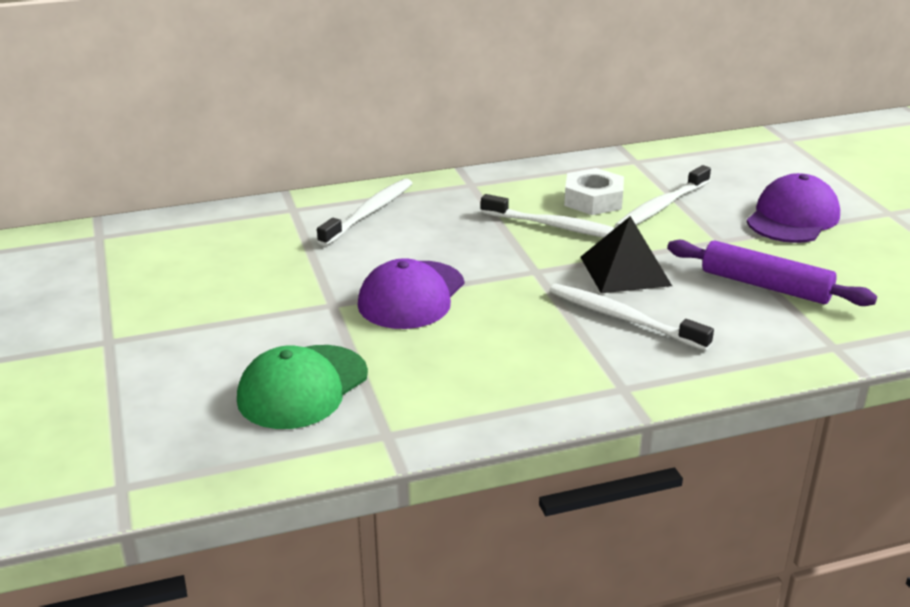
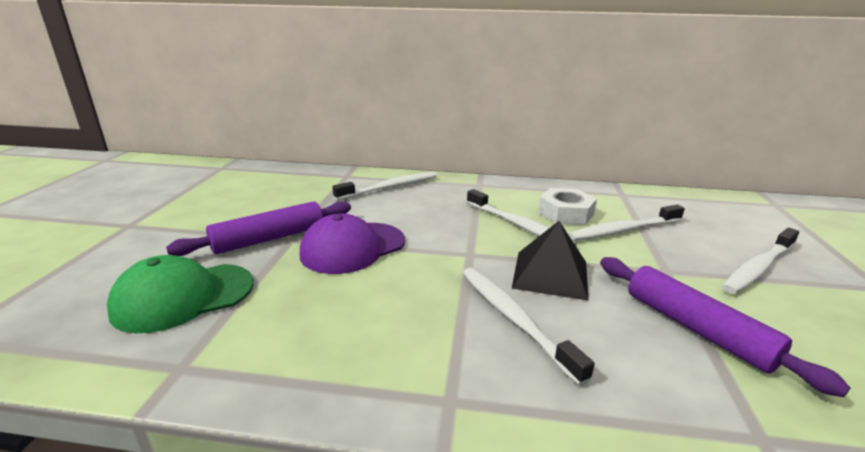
camera: 25 degrees right, 5 degrees down
(307, 310) = (269, 238): none -> purple rolling pin
(792, 217) = (758, 268): purple cap -> white toothbrush

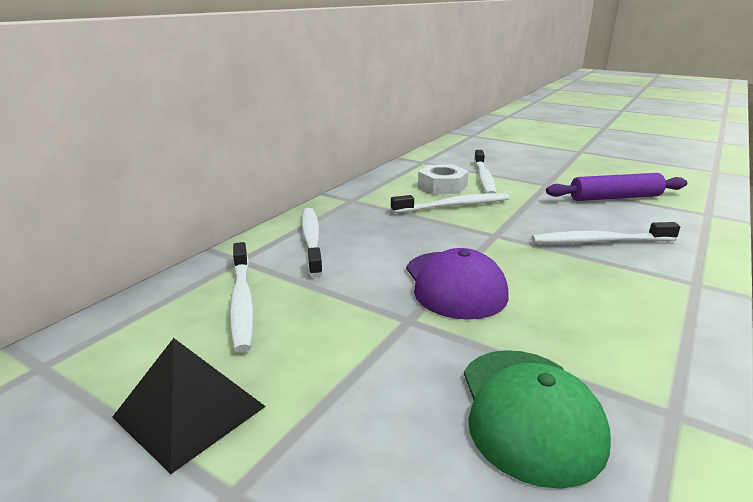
camera: 65 degrees left, 0 degrees up
(269, 238) = (398, 335): purple rolling pin -> none
(550, 274) = (540, 215): black pyramid -> black pyramid (189, 411)
(758, 268) = (551, 164): white toothbrush -> white toothbrush (242, 302)

